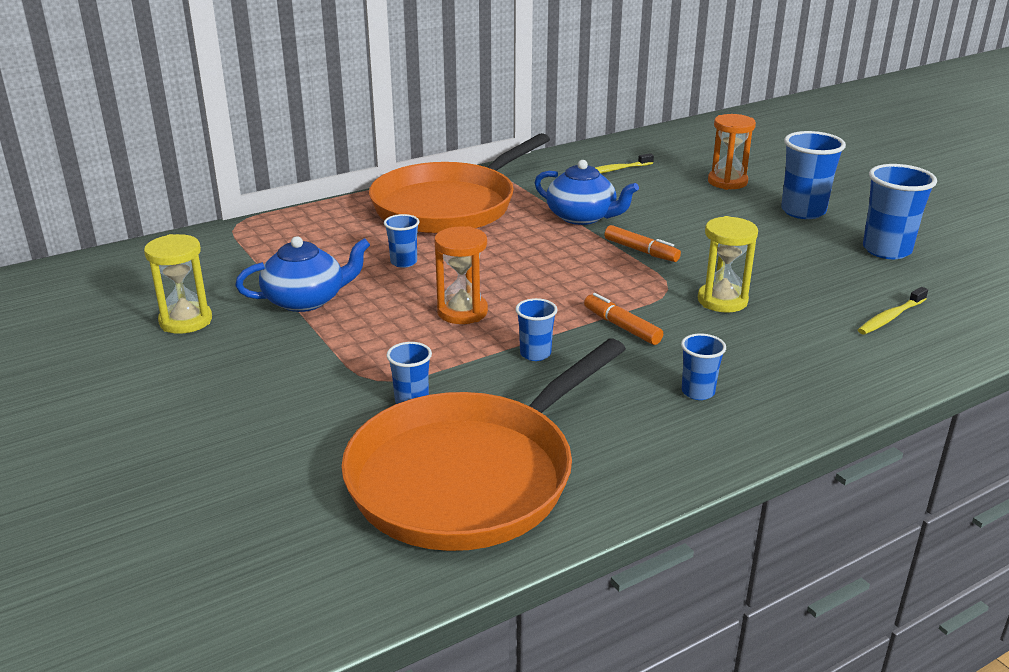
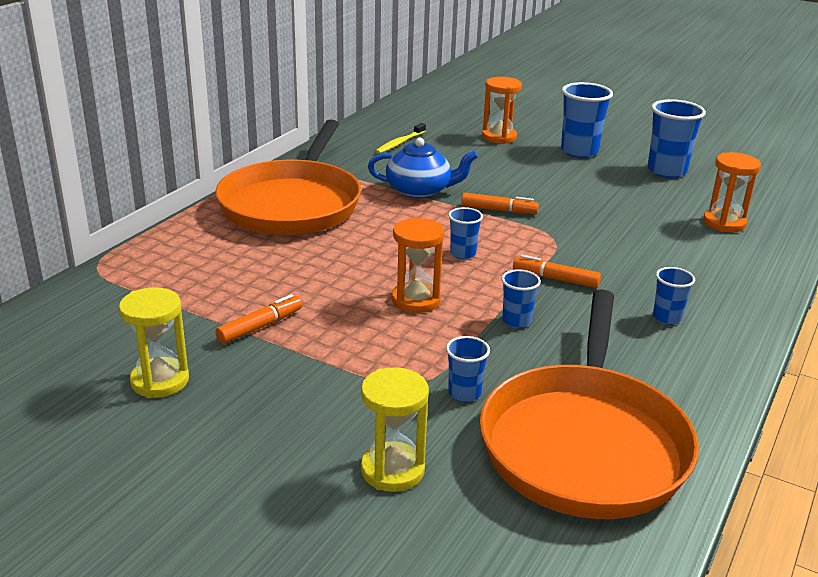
camera: 30 degrees left, 0 degrees up
(306, 300) = (260, 326): blue teapot -> orange marker
(403, 262) = (311, 267): blue cup -> blue cup (463, 254)
(722, 301) = (603, 238): yellow hourglass -> yellow hourglass (392, 470)
(890, 317) = (724, 223): yellow toothbrush -> orange hourglass

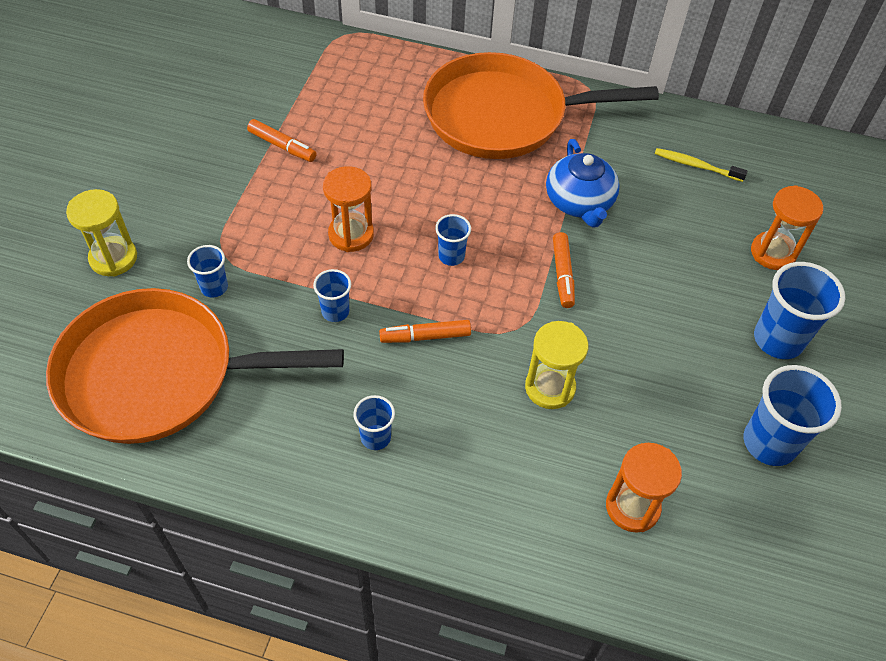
camera: 75 degrees right, 25 degrees up
(160, 381) = (199, 113): yellow hourglass -> yellow hourglass (550, 387)
(555, 279) = (425, 336): orange marker -> orange marker turned 105 degrees counterclockwise

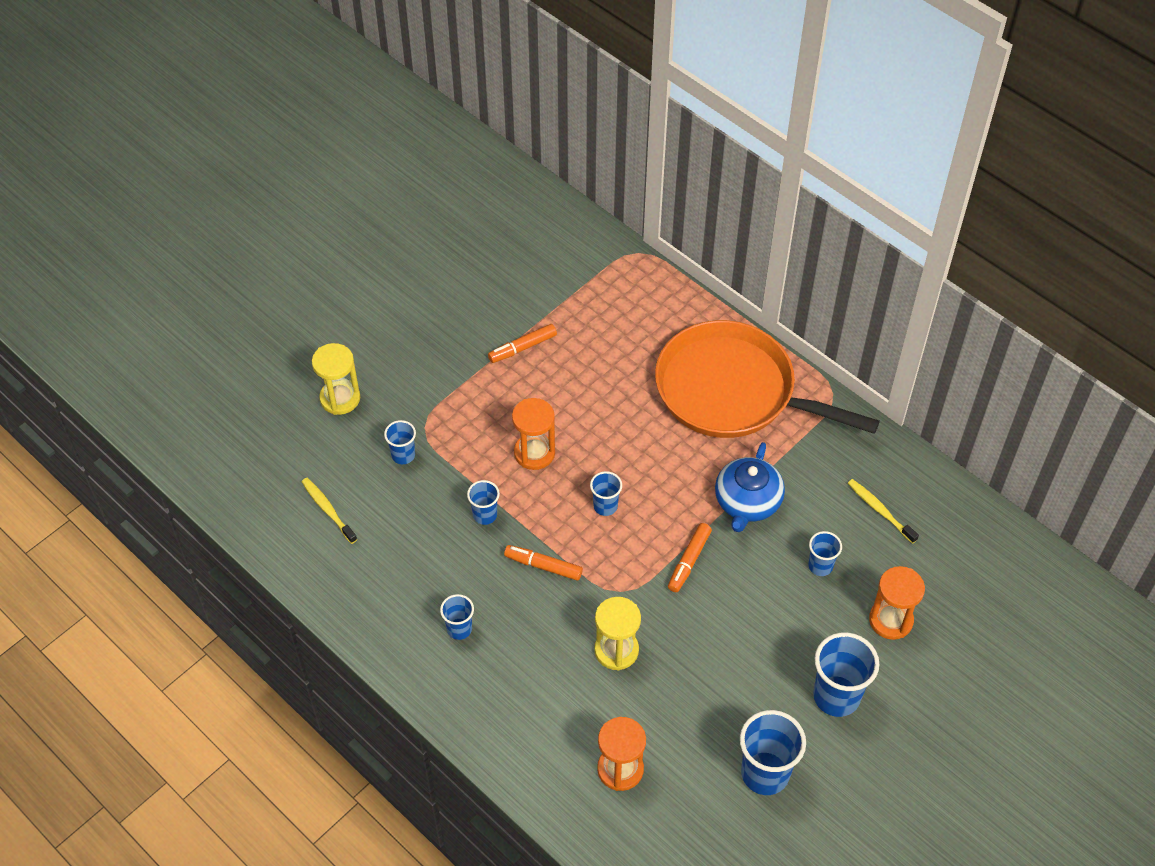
camera: 30 degrees right, 0 degrees up
(158, 374) = (328, 510): orange pan -> yellow toothbrush
(282, 146) = (522, 348): orange marker -> orange marker turned 90 degrees clockwise
(681, 231) = (820, 566): none -> blue cup

